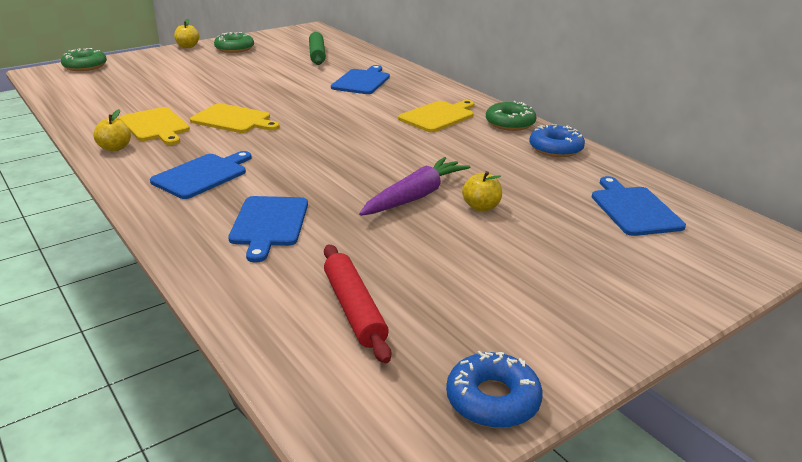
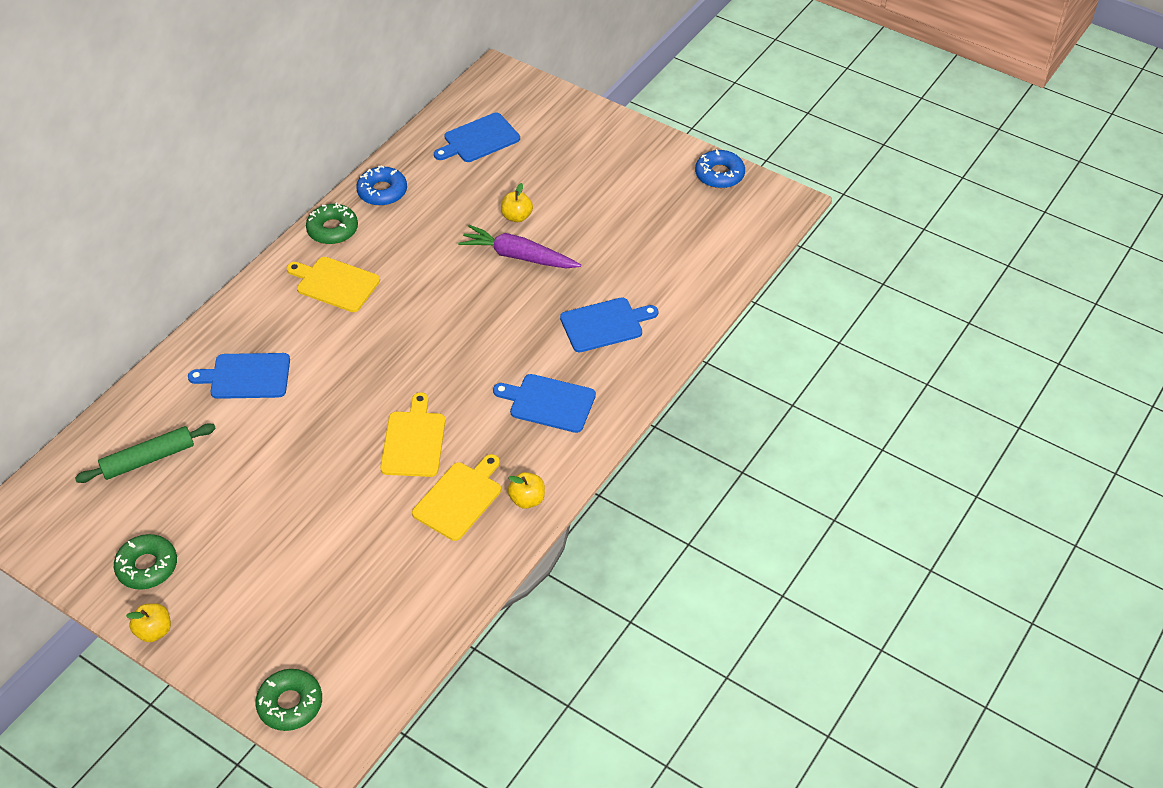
camera: 110 degrees left, 20 degrees up
(354, 309) = (678, 245): red rolling pin -> none

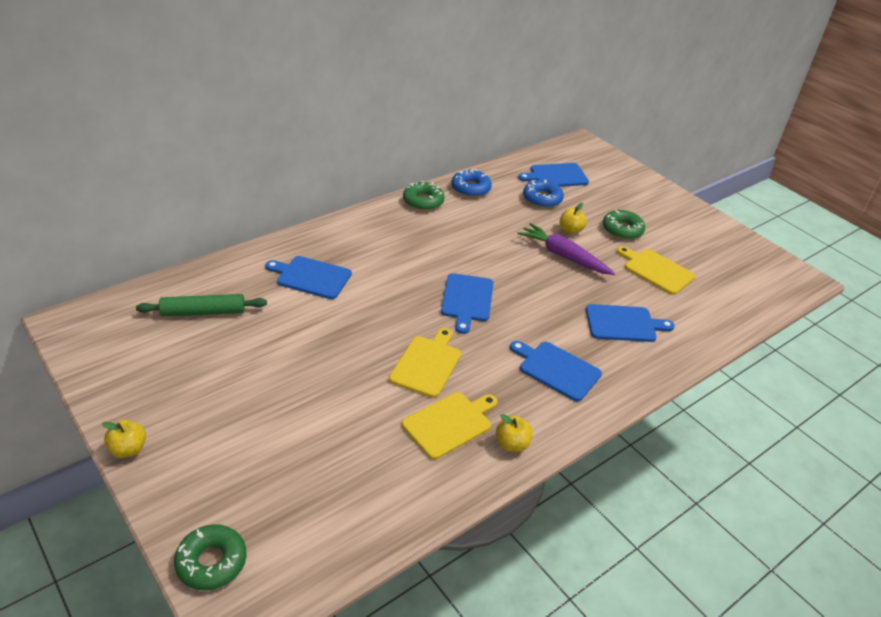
camera: 15 degrees right, 10 degrees down
(147, 566) = (154, 393): green donut -> green donut (622, 230)
(335, 284) = (410, 235): yellow cutting board -> yellow cutting board (656, 270)
(429, 349) = (467, 300): none -> blue cutting board
(719, 174) = (747, 245): blue donut -> blue donut (542, 199)

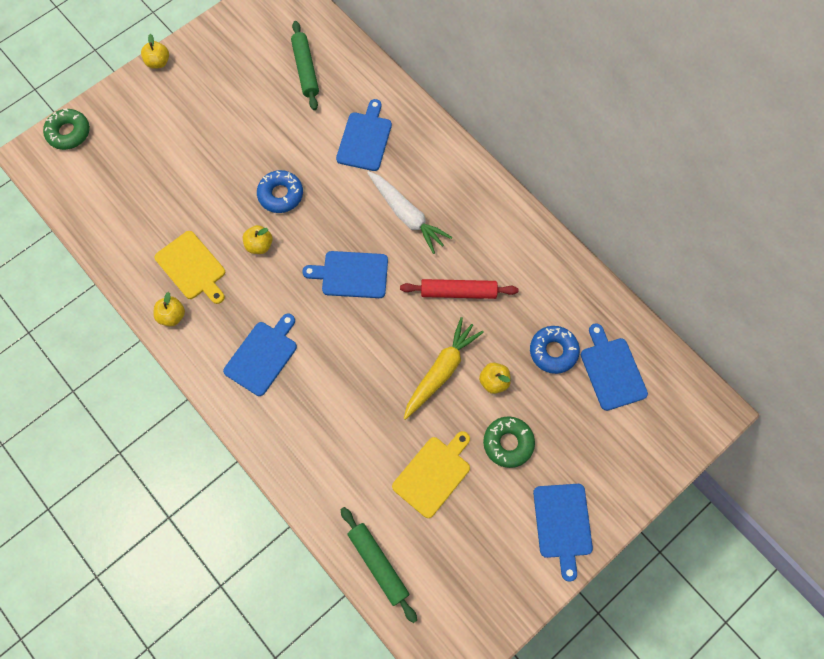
camera: 90 degrees right, 30 degrees up
(405, 259) = (406, 215): none -> white carrot
(423, 201) = (515, 223): green donut -> none
(427, 364) = (259, 245): yellow cutting board -> yellow apple
(470, 188) = (555, 271): blue donut -> blue donut (281, 195)
(488, 238) = (458, 292): none -> red rolling pin
(564, 256) = (441, 371): purple carrot -> yellow carrot
(623, 323) = (335, 426): blue cutting board -> blue cutting board (562, 524)
(741, 308) = (378, 564): none -> green rolling pin

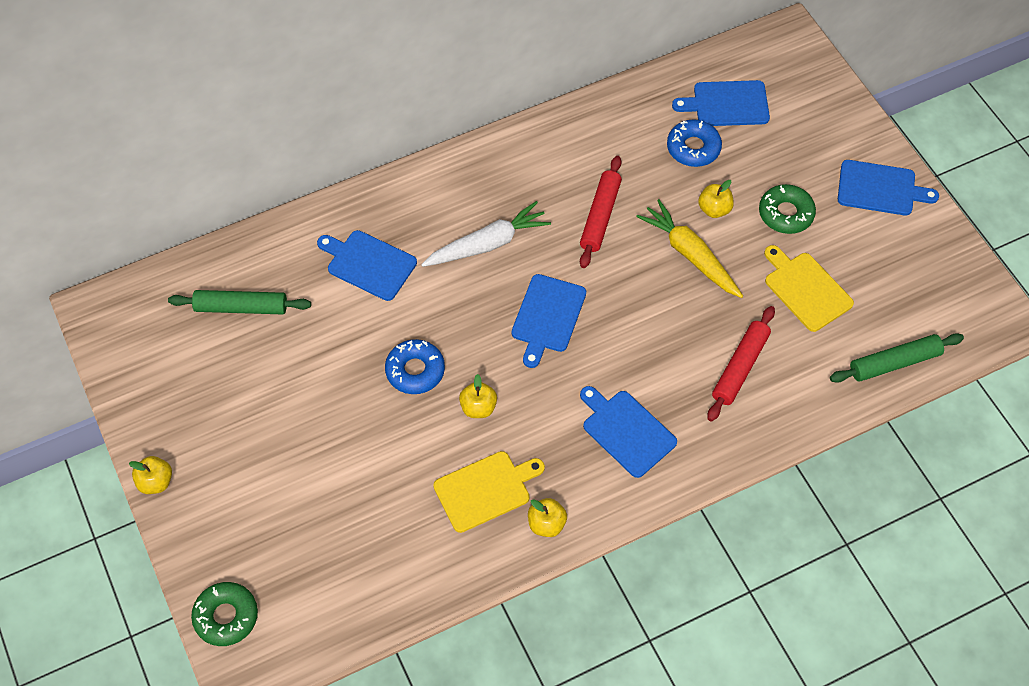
camera: 75 degrees left, 10 degrees down
(341, 432) = (740, 367): none -> red rolling pin

